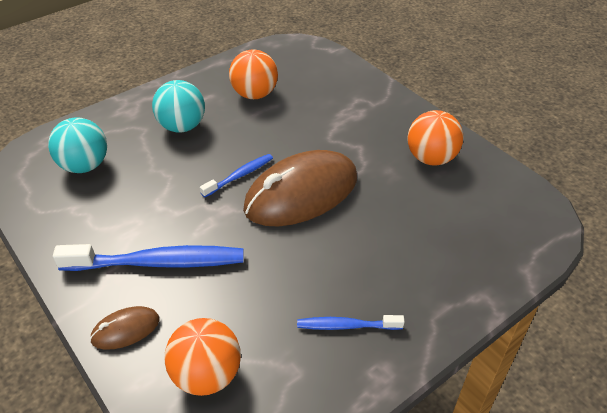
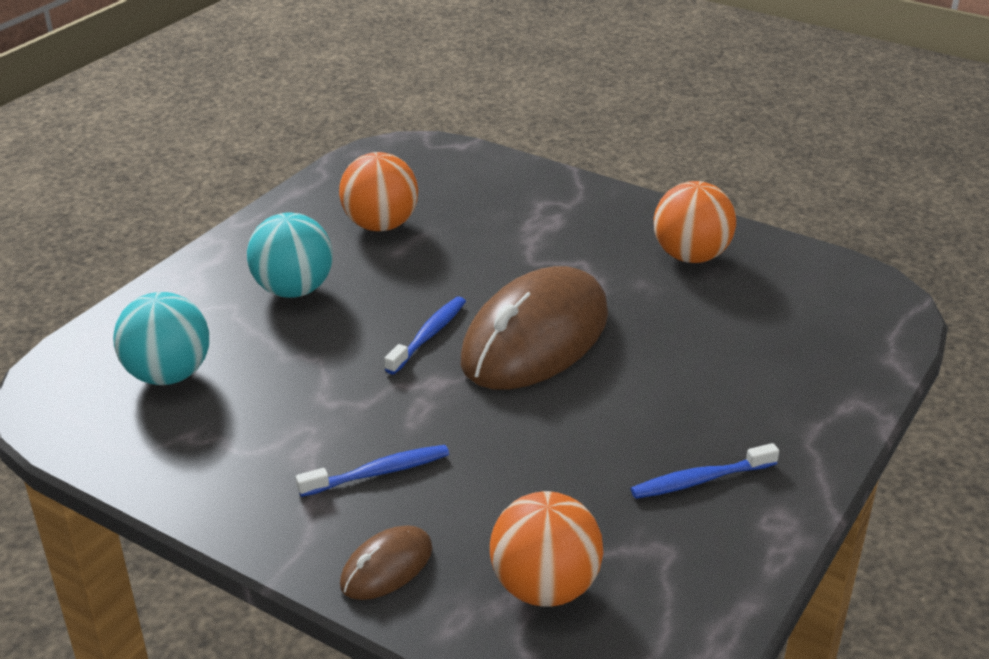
camera: 20 degrees left, 10 degrees down
(158, 263) = (379, 472): blue toothbrush -> blue toothbrush, size x0.53

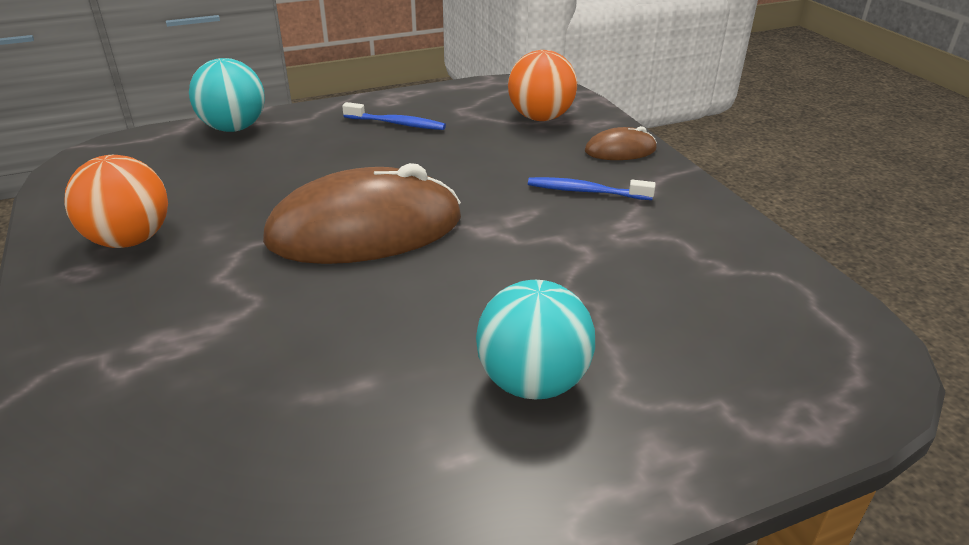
camera: 145 degrees left, 0 degrees up
(168, 375) = (728, 333): turquoise ball -> turquoise ball (234, 128)
(380, 225) = (336, 439): orange ball -> none
(429, 335) = (447, 268): blue toothbrush -> none

